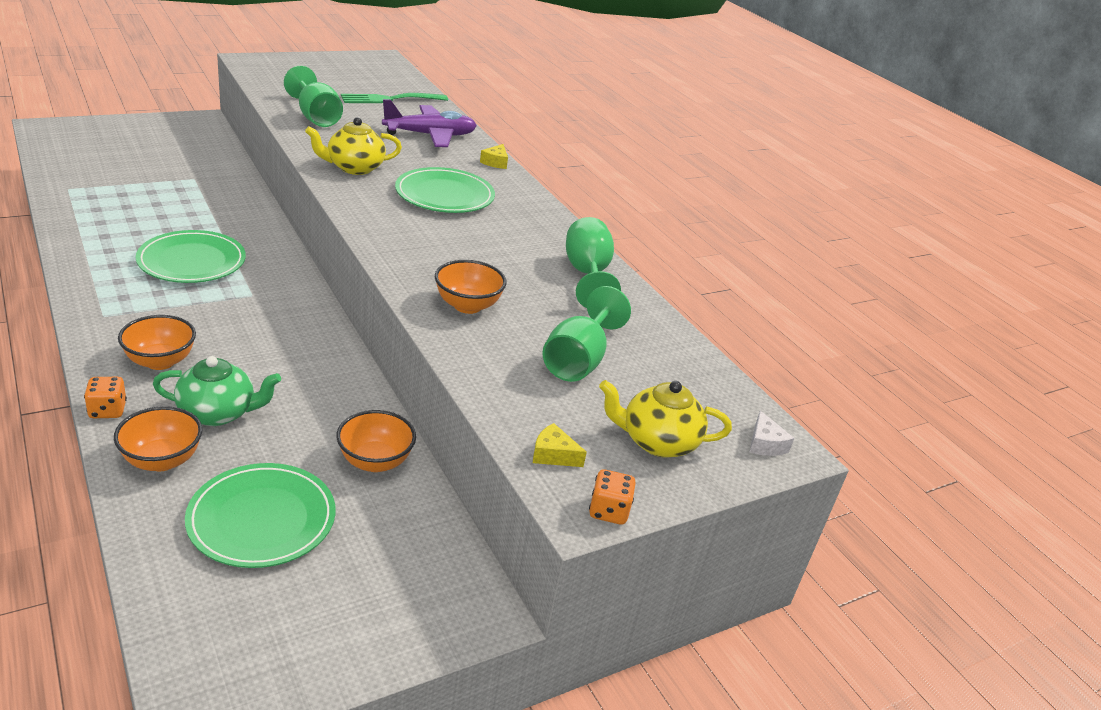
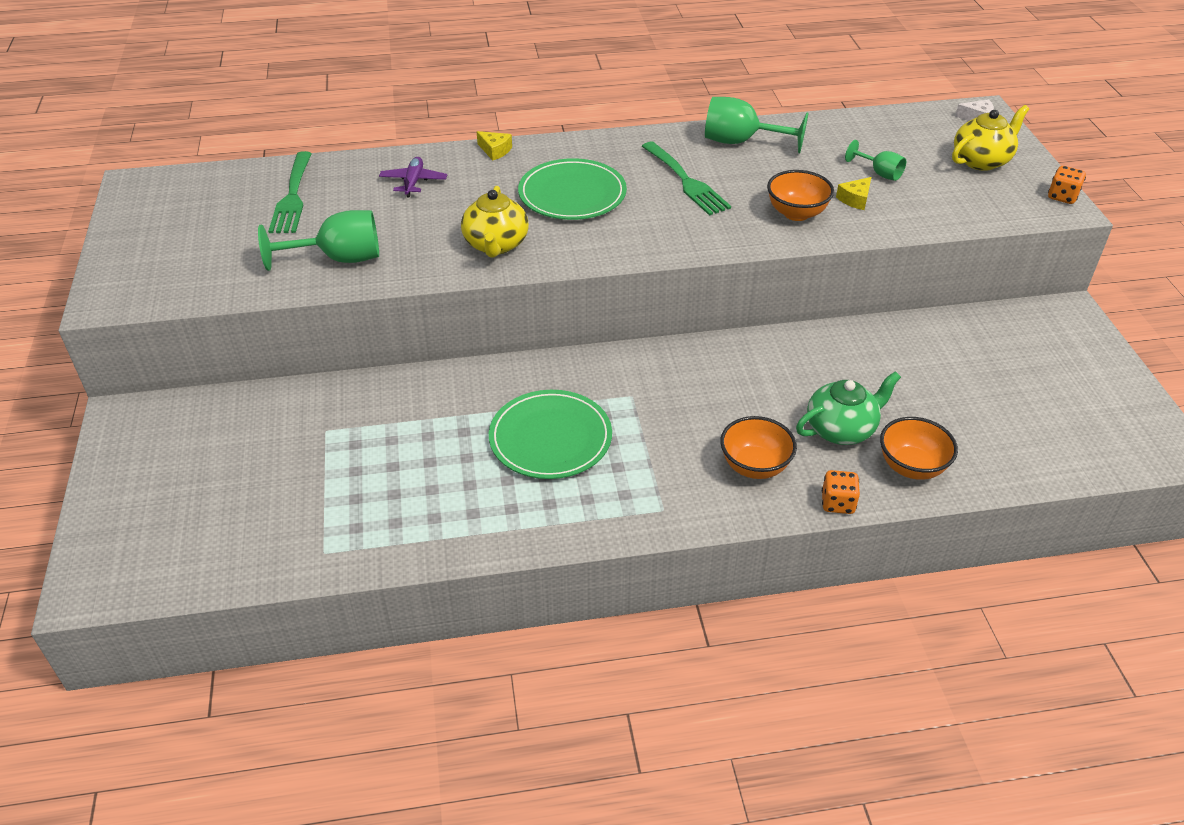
camera: 65 degrees left, 10 degrees up
(218, 413) = (841, 429): green teapot -> green teapot turned 45 degrees clockwise
(262, 519) = (983, 411): green plate -> none
(375, 461) = (907, 342): orange bowl -> none
(430, 135) = (413, 182): purple plane -> purple plane, size x0.55
(495, 246) = (686, 181): none -> green fork
(553, 455) = (1004, 207): yellow cheese -> yellow cheese (855, 199)
(578, 360) = (879, 173): green goblet -> green goblet, size x0.56
(657, 442) = (981, 160): yellow teapot -> yellow teapot turned 150 degrees counterclockwise

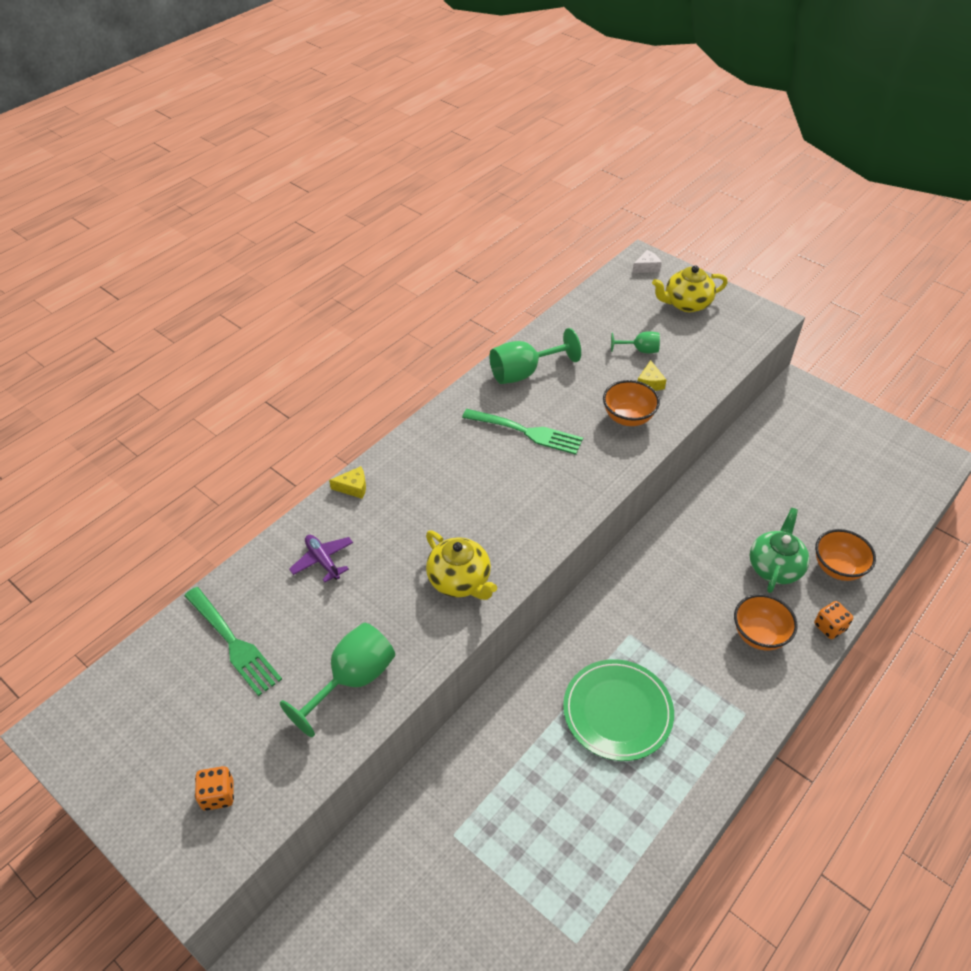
camera: 40 degrees left, 5 degrees up
(572, 194) = (461, 494): green plate -> none
(981, 160) = (686, 304): yellow teapot -> yellow teapot turned 120 degrees counterclockwise
(1062, 197) = (758, 309): orange dice -> orange dice (218, 795)

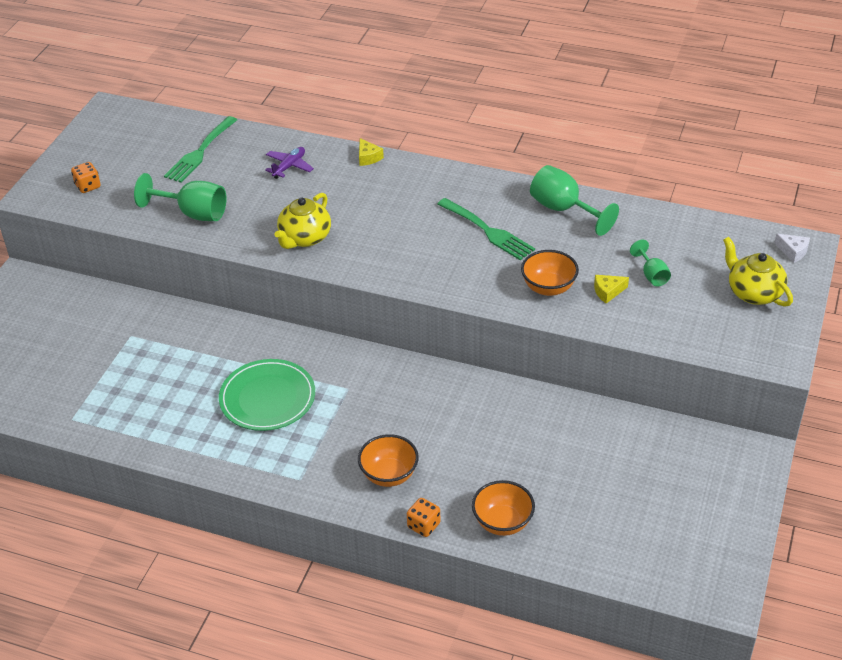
camera: 70 degrees right, 5 degrees down
(527, 432) = (488, 231): green fork -> green fork turned 45 degrees counterclockwise
(775, 567) = (477, 473): green teapot -> none

